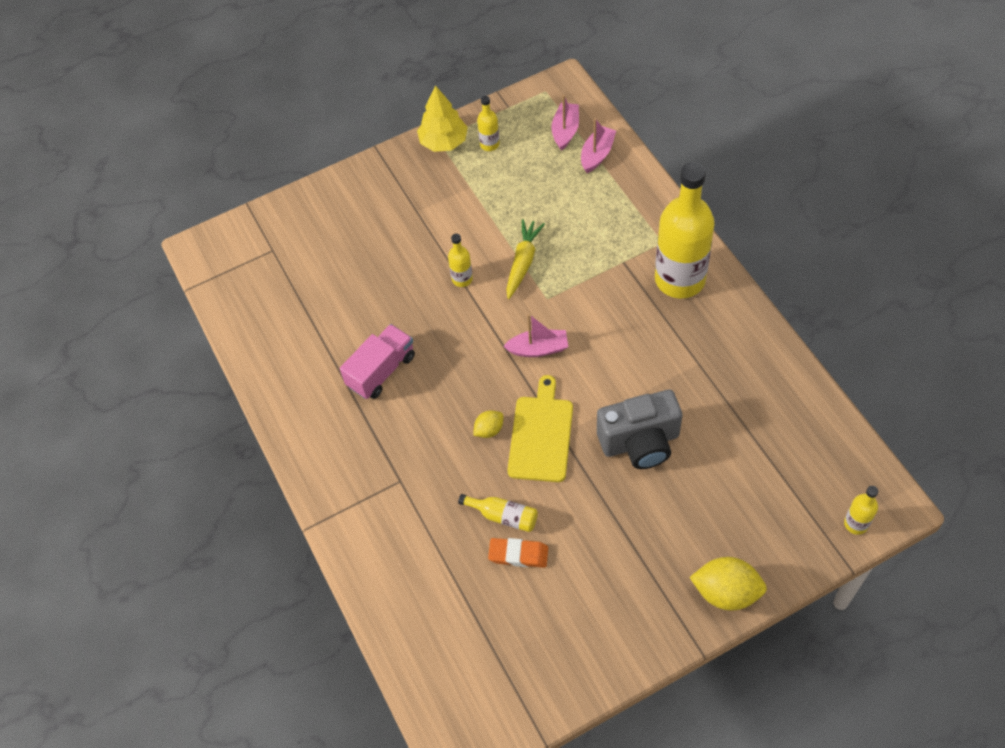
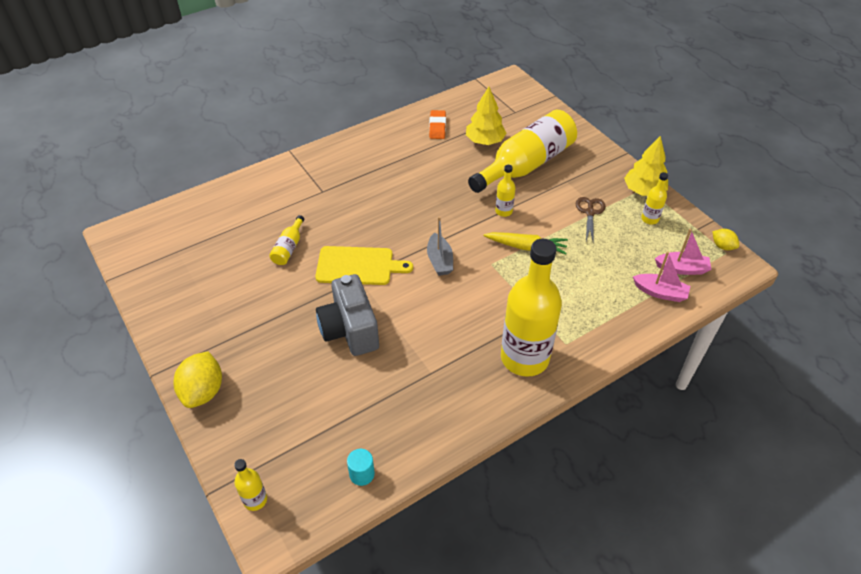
camera: 80 degrees right, 10 degrees down
(327, 288) = (485, 141): none -> yellow tree
(381, 371) = (414, 174): pink truck -> none
(382, 249) = (525, 165): none -> yellow bottle
(473, 196) = (590, 212): none -> brown scissors
(489, 430) = (363, 235): yellow lemon -> yellow lemon (722, 246)
(518, 554) = (256, 258): orange eraser -> orange eraser (437, 127)
(538, 349) = (440, 261): pink boat -> grey boat
(821, 427) = (362, 474): none -> turquoise cylinder

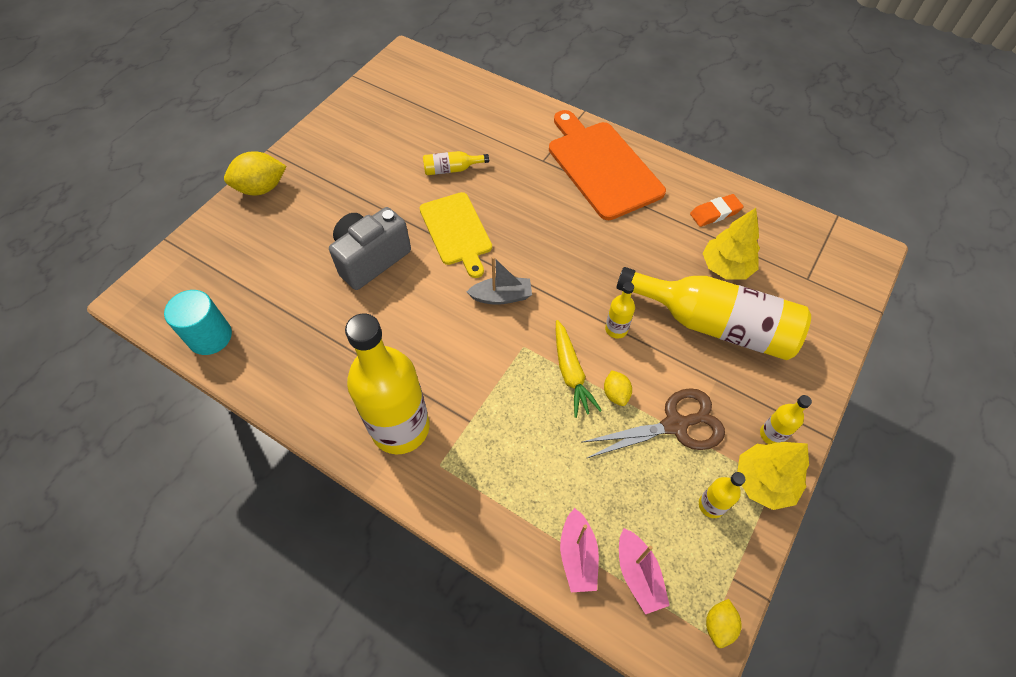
camera: 65 degrees right, 10 degrees up
(255, 500) = (165, 272): yellow bottle -> yellow bottle (772, 435)
(354, 163) = (601, 166): none -> orange cutting board
(362, 474) = (210, 337): turquoise cylinder -> turquoise cylinder, size x1.73
(440, 261) = (501, 296): grey boat -> grey boat turned 150 degrees counterclockwise
(554, 231) = (616, 394): none -> yellow lemon
(590, 212) = (675, 425): brown scissors -> brown scissors, size x1.56

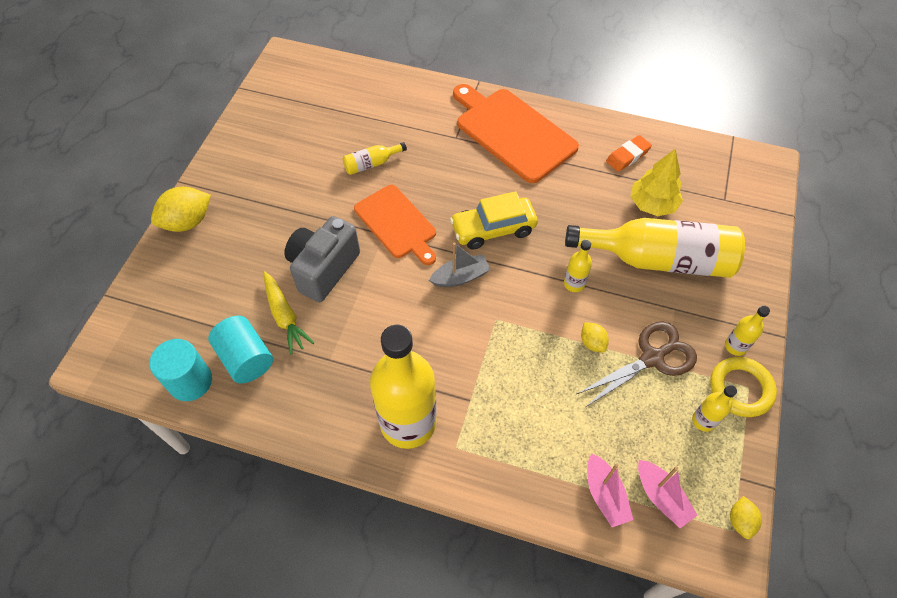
camera: 15 degrees left, 0 degrees up
(268, 327) = (246, 358): none -> turquoise cylinder
(457, 231) = (397, 223): yellow cutting board -> orange cutting board
(550, 257) = (493, 229): none -> yellow car
(571, 373) = (546, 333): yellow carrot -> yellow carrot (285, 316)
(763, 482) = (740, 389): yellow tree -> yellow ring

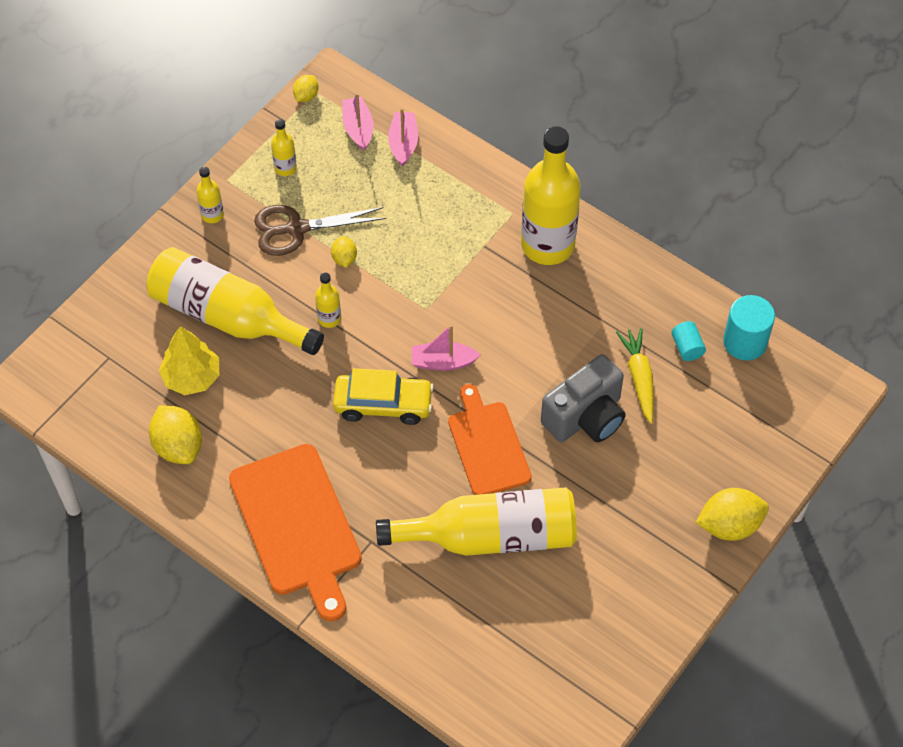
camera: 160 degrees left, 0 degrees up
(246, 358) = (687, 347): turquoise cylinder -> turquoise cylinder, size x0.58
(371, 164) = (490, 536): yellow bottle -> yellow bottle, size x2.36
(460, 277) = (443, 362): grey boat -> pink boat
(627, 156) = (178, 446): orange eraser -> yellow lemon
(740, 389) = (234, 181): yellow ring -> none

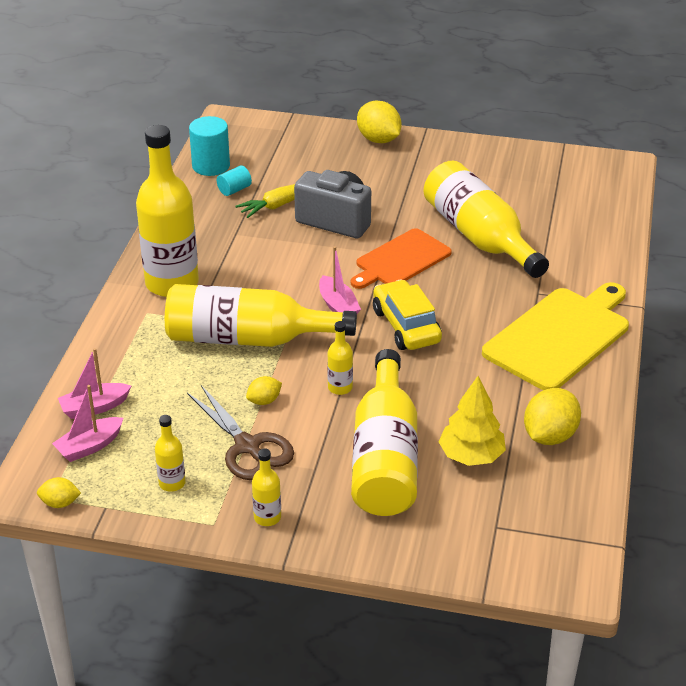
camera: 115 degrees left, 20 degrees down
(297, 525) = (559, 336): orange cutting board -> yellow cutting board
(433, 276) = (248, 338): none -> yellow bottle

